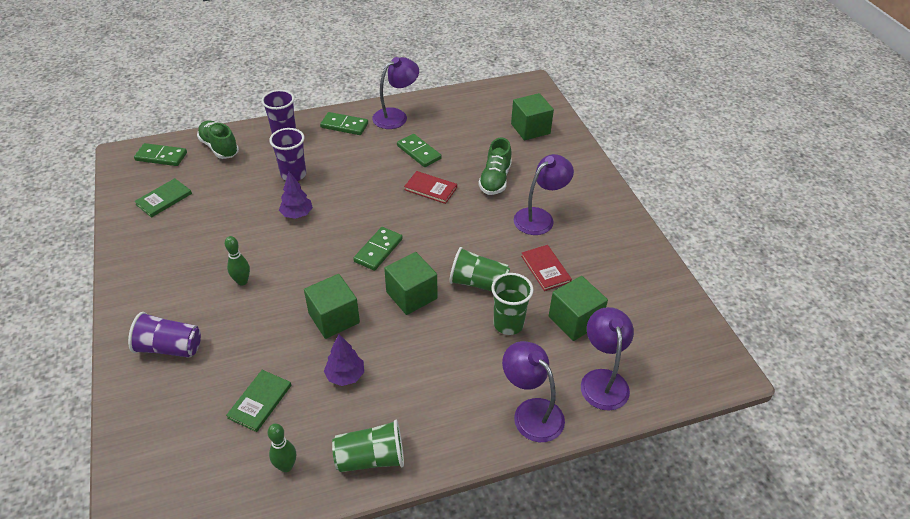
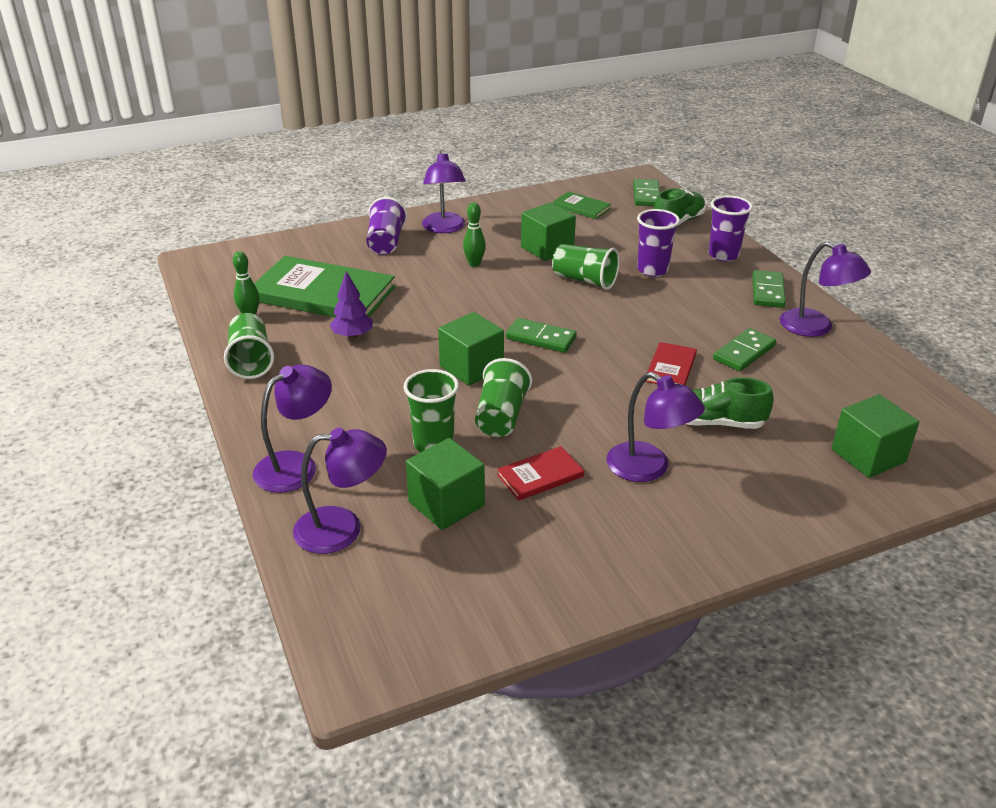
camera: 85 degrees right, 10 degrees down
(159, 299) = (444, 228): none -> purple lamp
(260, 401) = (323, 294): green book -> green book, size x2.14
(297, 214) = (584, 280): purple tree -> green cup
(334, 318) = (430, 321): green cube -> green cube (547, 248)

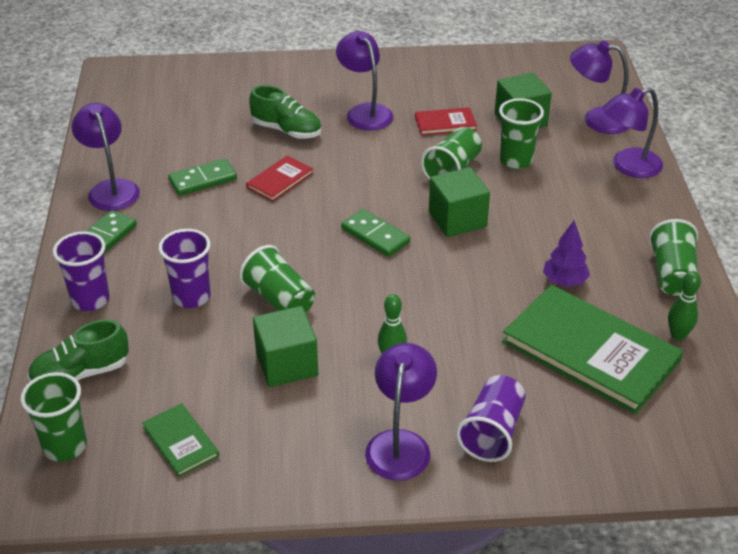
camera: 160 degrees left, 5 degrees up
(646, 195) = (65, 446): green domino -> green cup
(868, 455) = (204, 89): green cube -> none

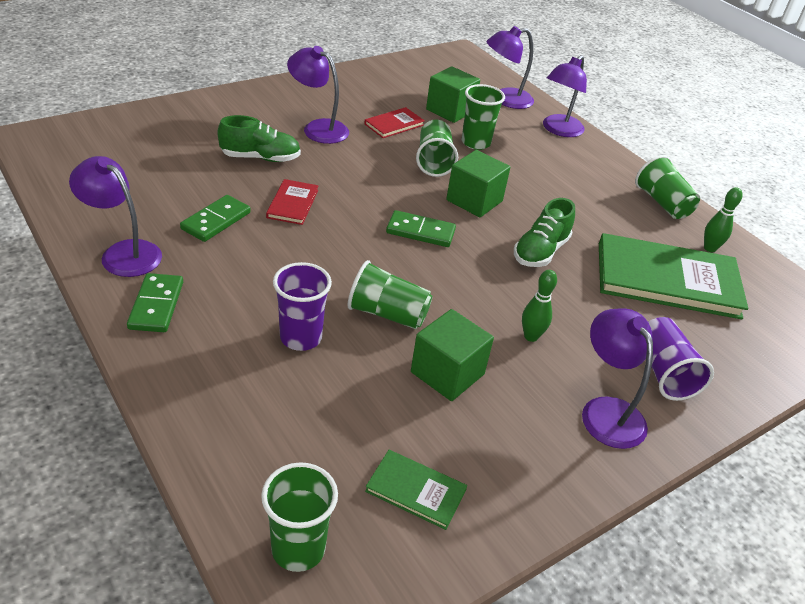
camera: 35 degrees left, 0 degrees up
(81, 374) = (249, 459): green shoe -> green shoe (540, 251)
(90, 300) = (194, 375): purple cup -> none
(564, 281) = (598, 229): purple tree -> none

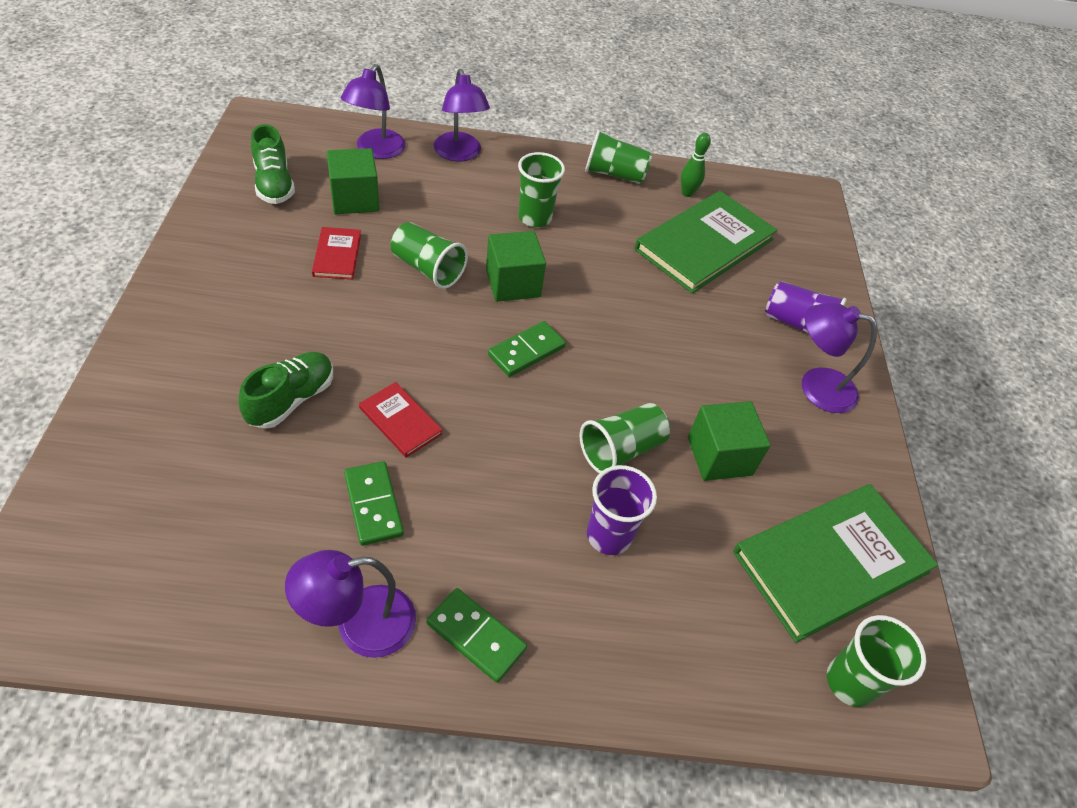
camera: 55 degrees left, 10 degrees up
(318, 128) = (283, 317): purple lamp -> none
(416, 490) = (831, 562): green book -> green book, size x2.14
(475, 143) = (426, 220): green cup -> green cup (534, 218)
(531, 336) = (712, 372): green bowling pin -> none
(540, 251) = (616, 291): green shoe -> green shoe (274, 184)

